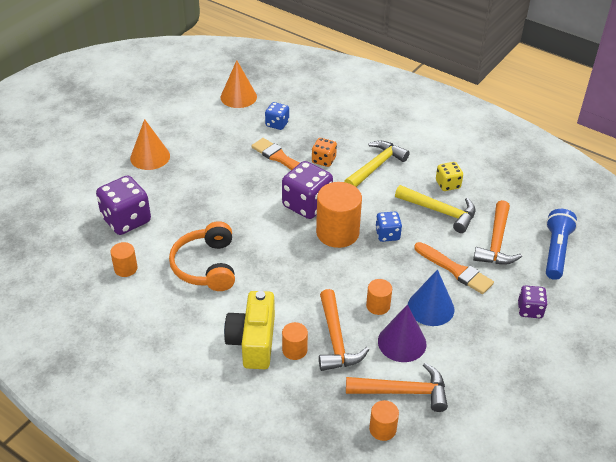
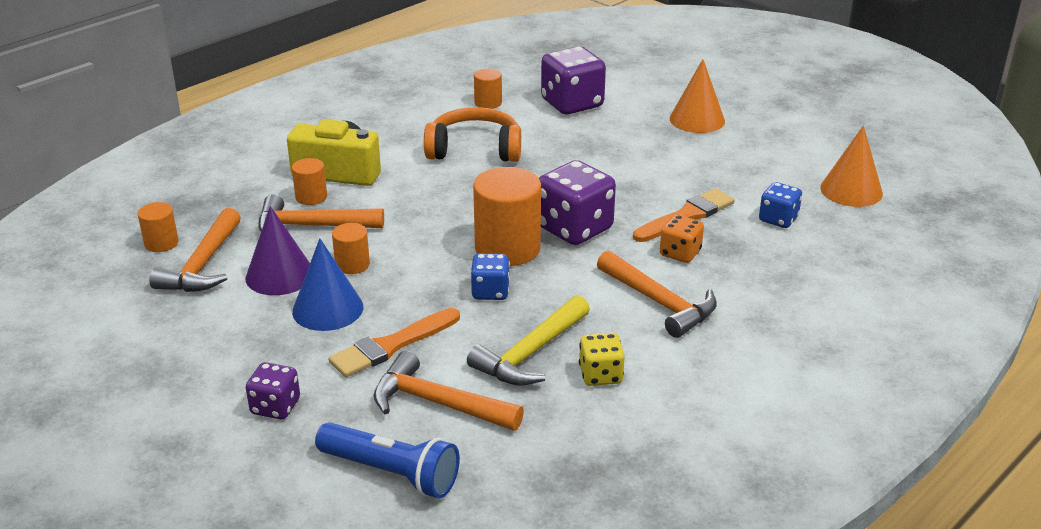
camera: 100 degrees right, 10 degrees down
(376, 166) = (659, 303): yellow hammer -> orange hammer

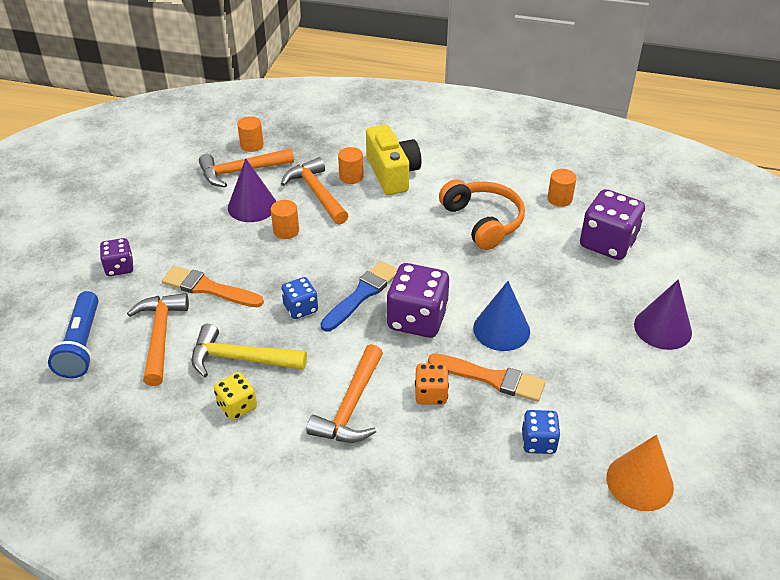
camera: 60 degrees right, 10 degrees up
(327, 309) = (230, 243): blue cone -> blue cone (501, 329)
(507, 248) = (362, 294): orange cylinder -> blue brush
(697, 119) = (662, 328): orange cone -> purple cone

